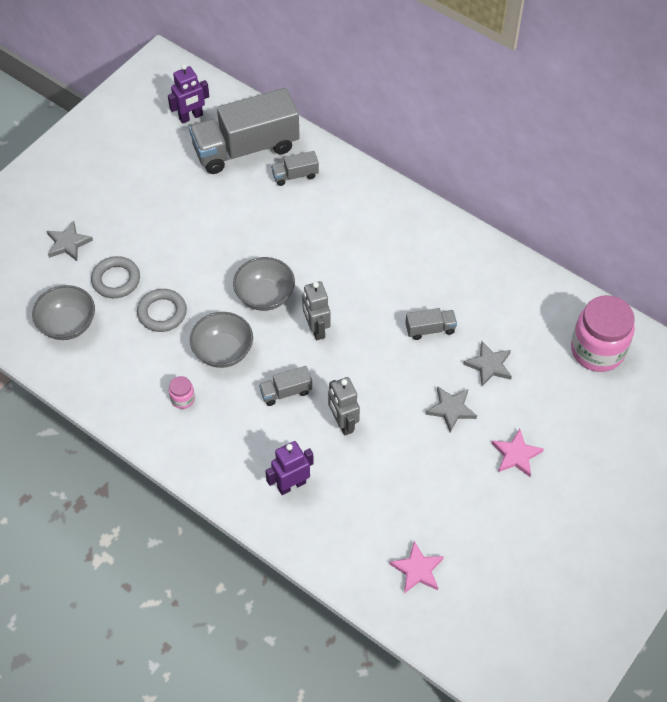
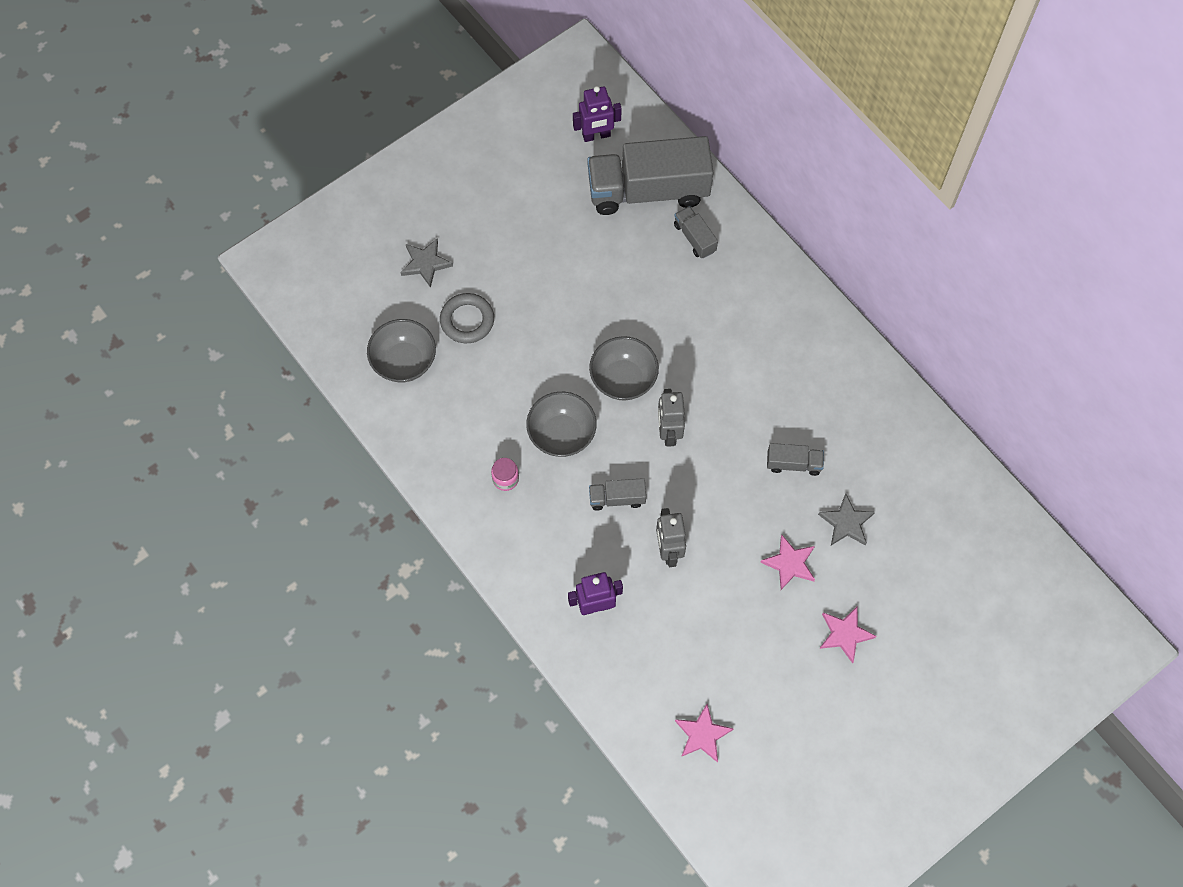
camera: 15 degrees right, 10 degrees up
(162, 313) = (507, 372): grey ring -> none
(295, 175) = (694, 238): grey truck -> grey truck turned 60 degrees clockwise
(451, 409) = (789, 563): grey star -> pink star
(597, 350) = (972, 535): pink jar -> none

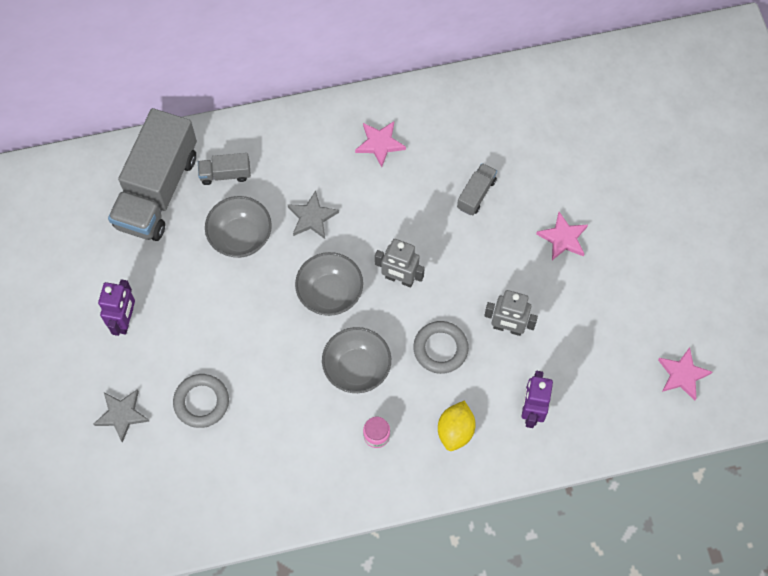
camera: 65 degrees left, 0 degrees up
(404, 361) = (213, 477): grey bowl -> grey bowl (240, 237)
(543, 546) = (455, 431): none -> yellow lemon
(596, 135) = (76, 208): purple robot -> purple robot (125, 320)
(617, 498) = (440, 349): grey truck -> grey ring
(845, 634) = (642, 225): pink star -> pink star (380, 144)
(846, 523) = (547, 179): grey star -> grey star (312, 217)

